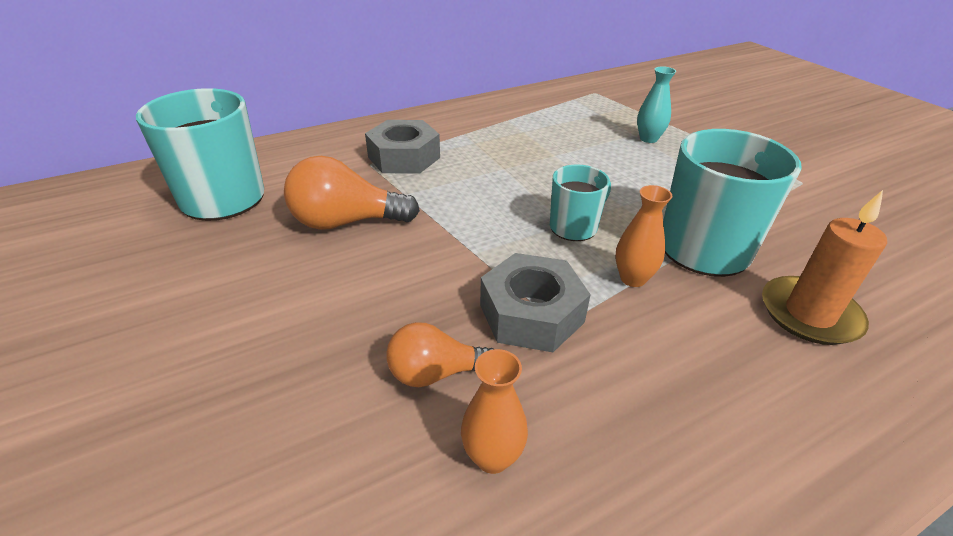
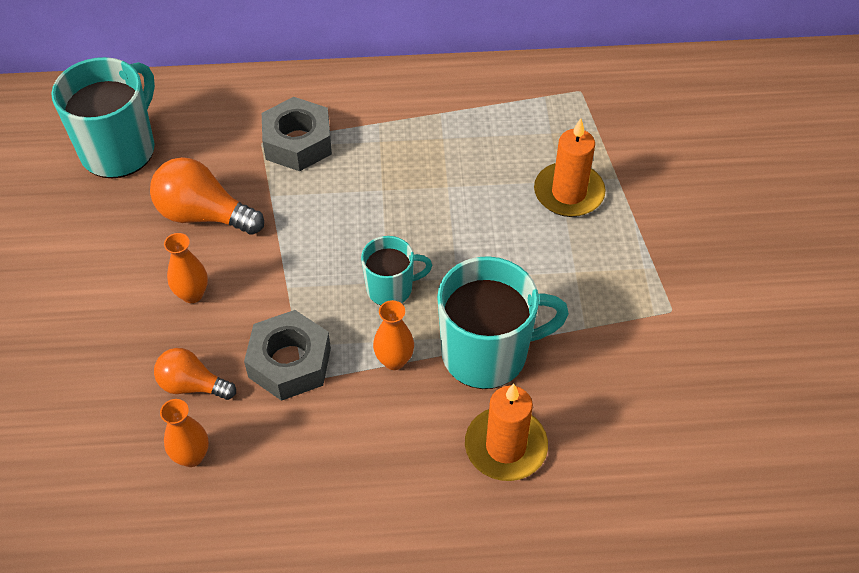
camera: 25 degrees right, 15 degrees up
(376, 286) = (192, 294): none -> orange vase
(648, 139) = (568, 193): turquoise vase -> orange candle

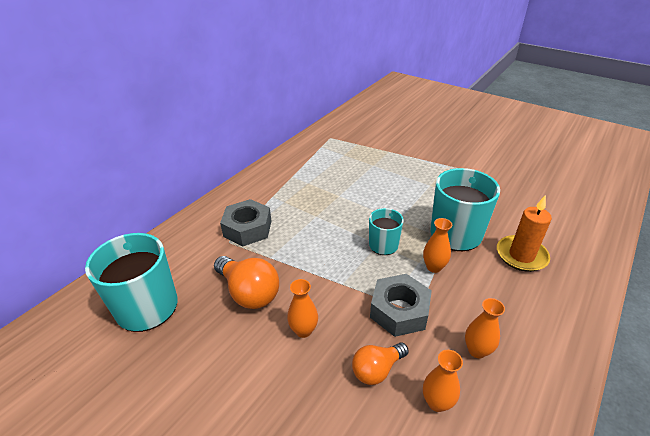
camera: 50 degrees left, 15 degrees down
(203, 215) = (249, 292): orange light bulb -> orange light bulb turned 105 degrees counterclockwise
(289, 463) = (477, 350): none -> orange vase
(568, 193) = (383, 166): orange candle -> none

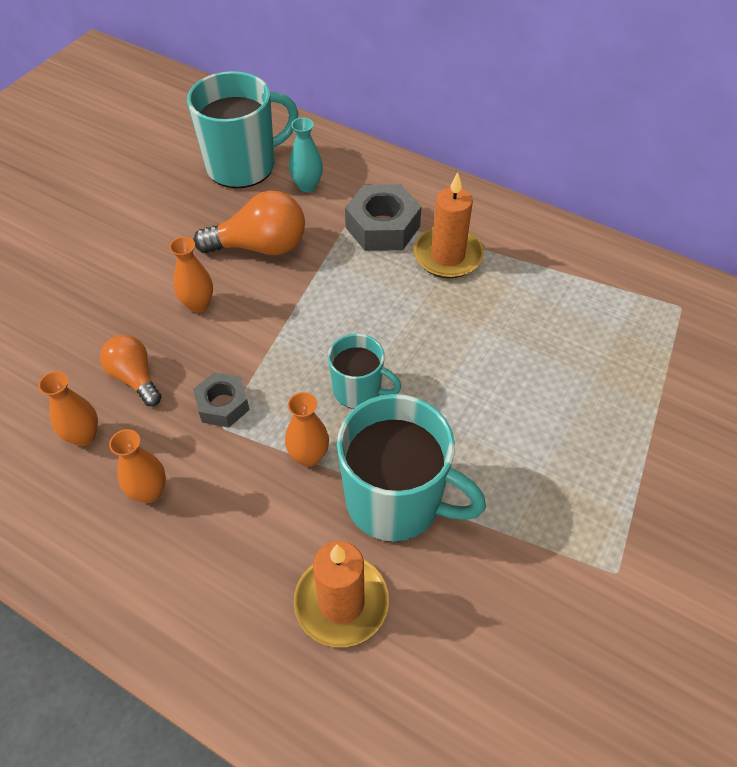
camera: 85 degrees right, 15 degrees up
(190, 265) = (307, 186): none -> turquoise vase
(249, 292) = (260, 246): orange light bulb -> orange light bulb turned 135 degrees counterclockwise
(281, 203) = (447, 256): none -> orange candle
(399, 311) = (223, 405): grey nut -> grey nut, size x0.63

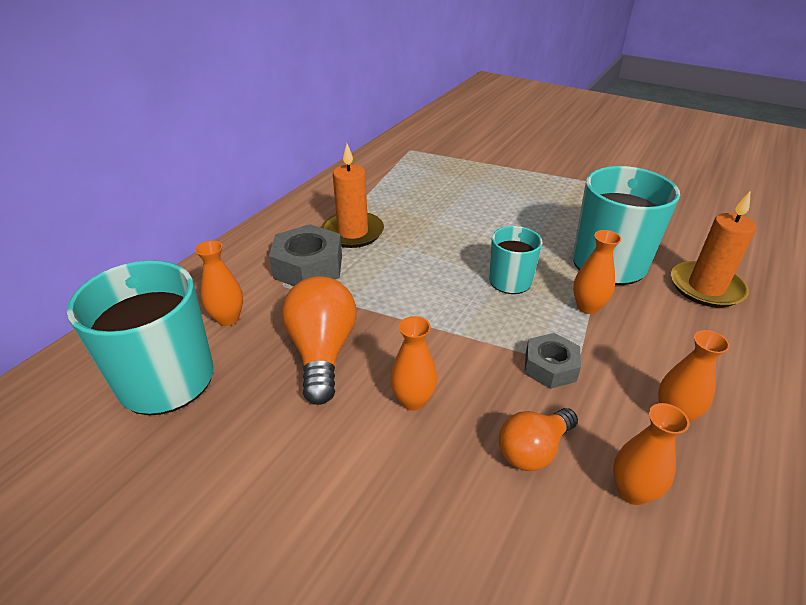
camera: 90 degrees left, 15 degrees down
(307, 186) = (228, 318): turquoise vase -> orange vase

